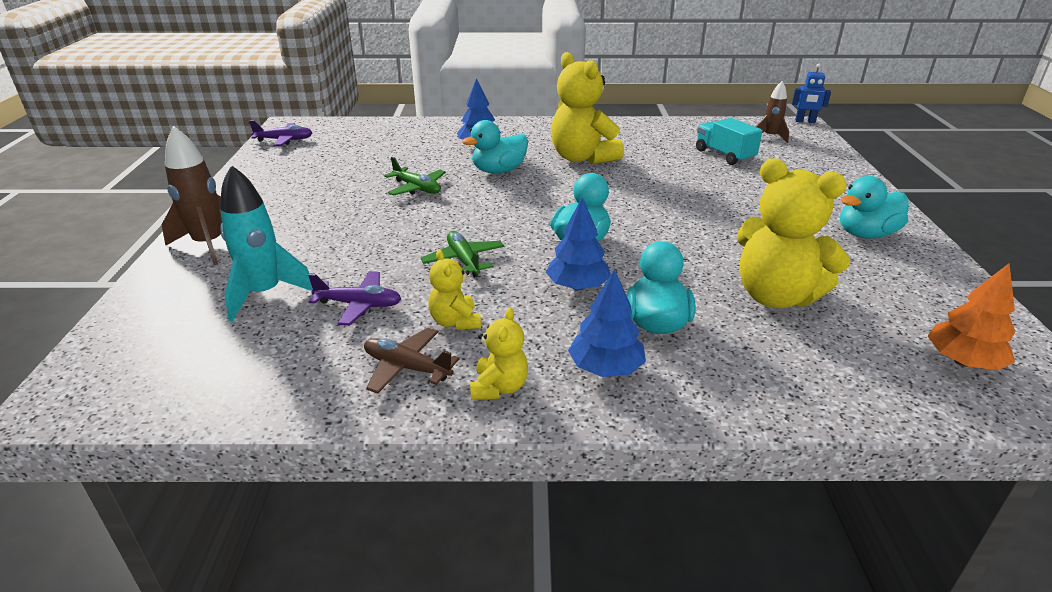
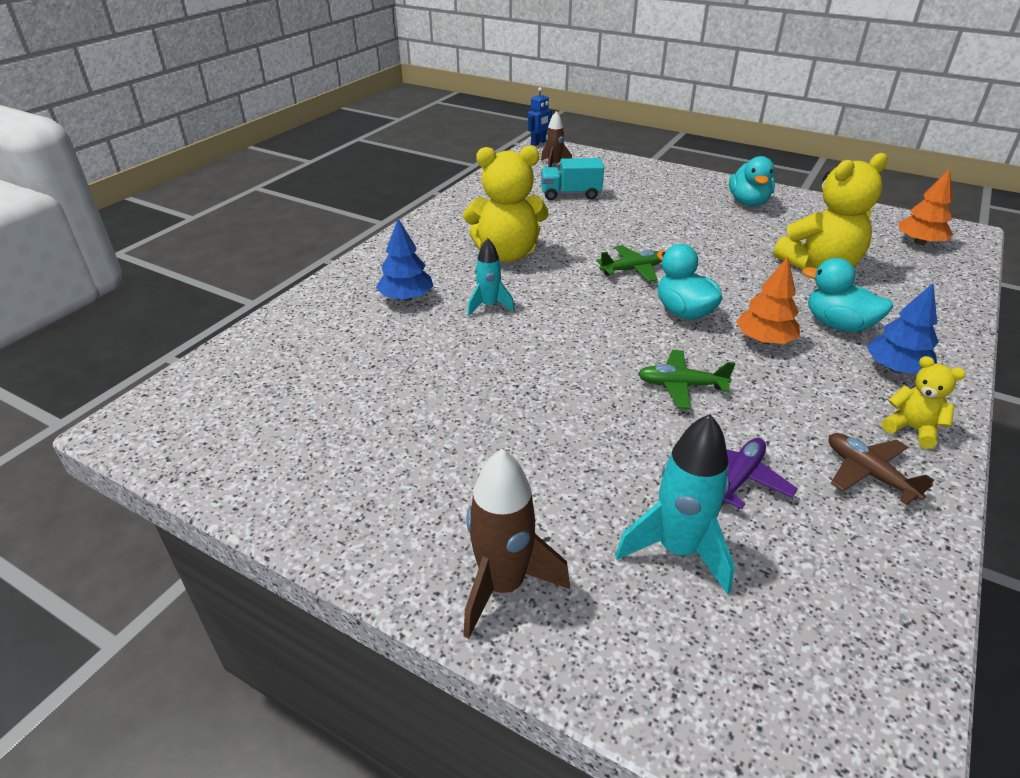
camera: 60 degrees left, 5 degrees up
(284, 140) = (188, 443): purple plane -> none
(407, 367) = (868, 473): brown plane -> brown plane turned 90 degrees clockwise
(417, 188) = (483, 369): green plane -> green plane (632, 270)
(455, 321) = (797, 423): yellow teddy bear -> none
(499, 171) = (489, 306): turquoise duck -> turquoise rocket
(577, 286) = (764, 340): blue tree -> orange tree

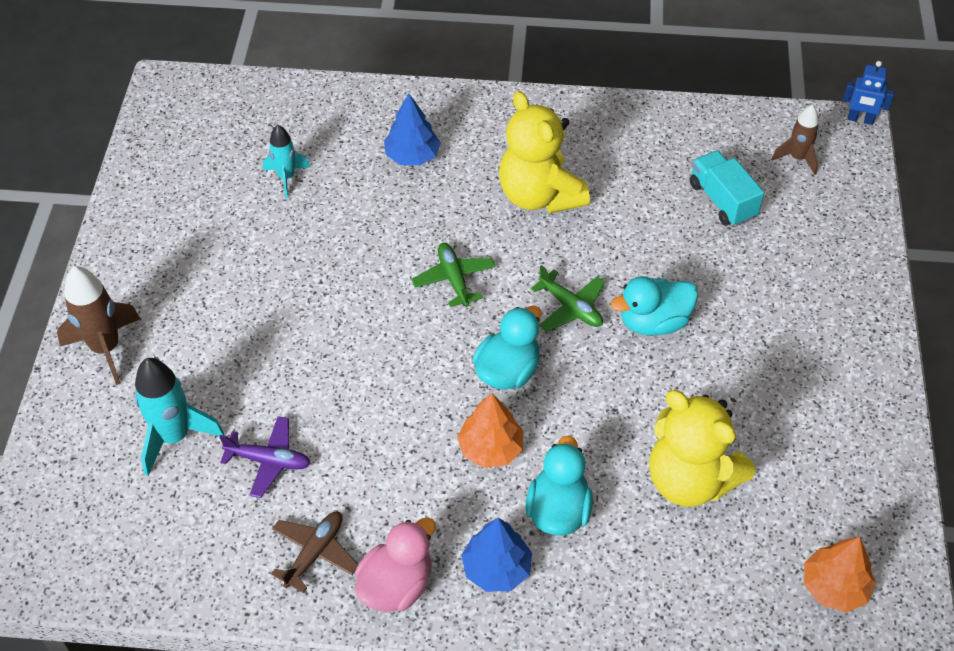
camera: 65 degrees right, 15 degrees up
(489, 306) = (431, 219): turquoise rocket -> turquoise rocket (286, 178)
(681, 385) = (377, 396): green plane -> green plane (454, 279)
(748, 202) = (830, 381): turquoise duck -> turquoise duck (653, 322)
(911, 429) = (396, 585): yellow teddy bear -> pink duck

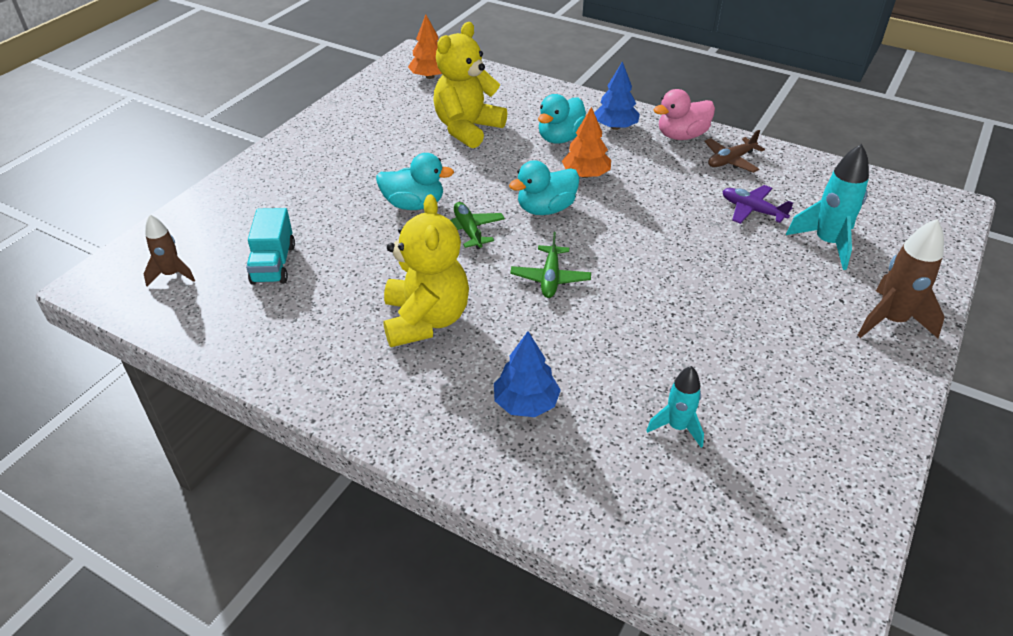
camera: 155 degrees left, 10 degrees down
(690, 480) = (467, 129): yellow teddy bear -> yellow teddy bear turned 120 degrees counterclockwise
(860, 119) = (76, 287): blue robot -> none

